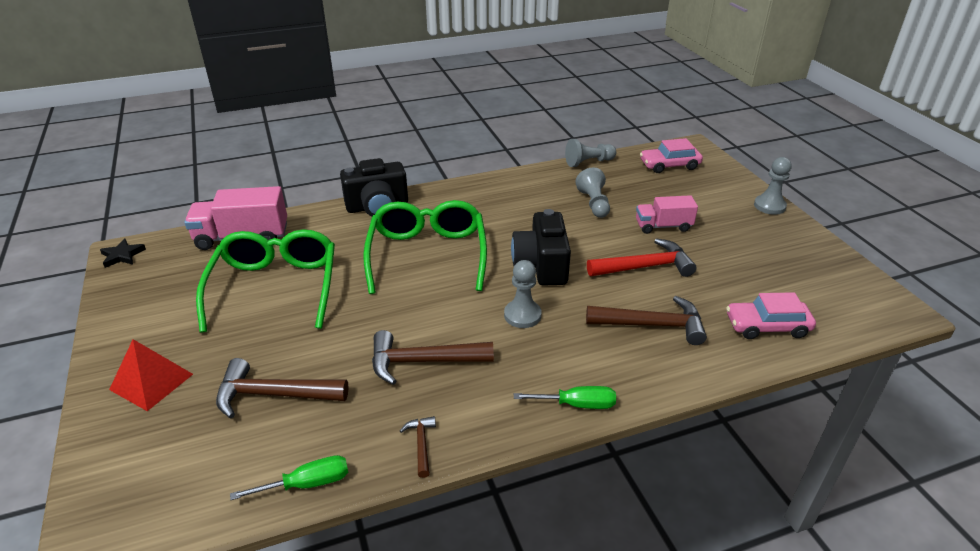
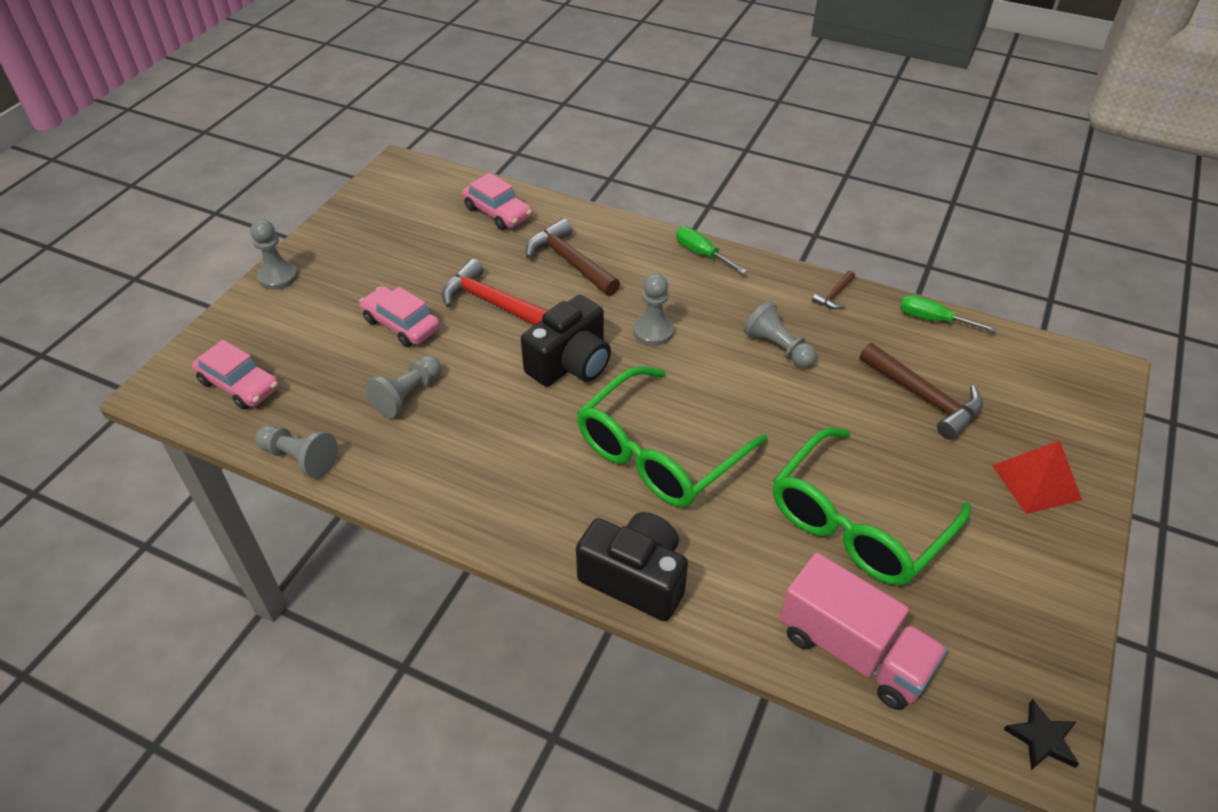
camera: 135 degrees left, 10 degrees up
(423, 361) = (778, 347): brown hammer -> grey pawn
(663, 226) = (401, 324): pink truck -> pink car

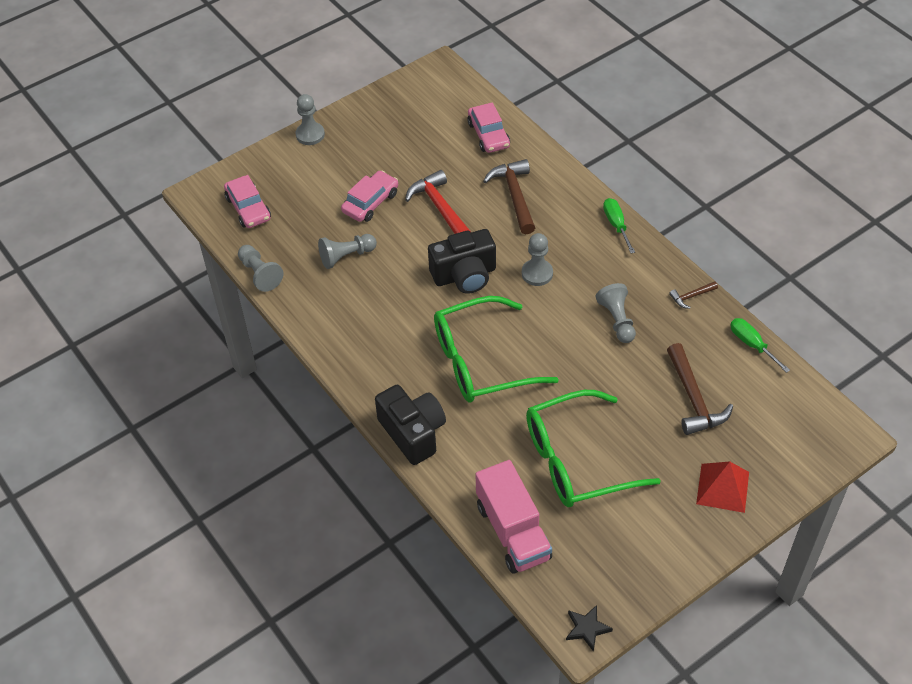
camera: 30 degrees right, 5 degrees up
(401, 324) = (370, 202): pink car -> pink car turned 60 degrees clockwise

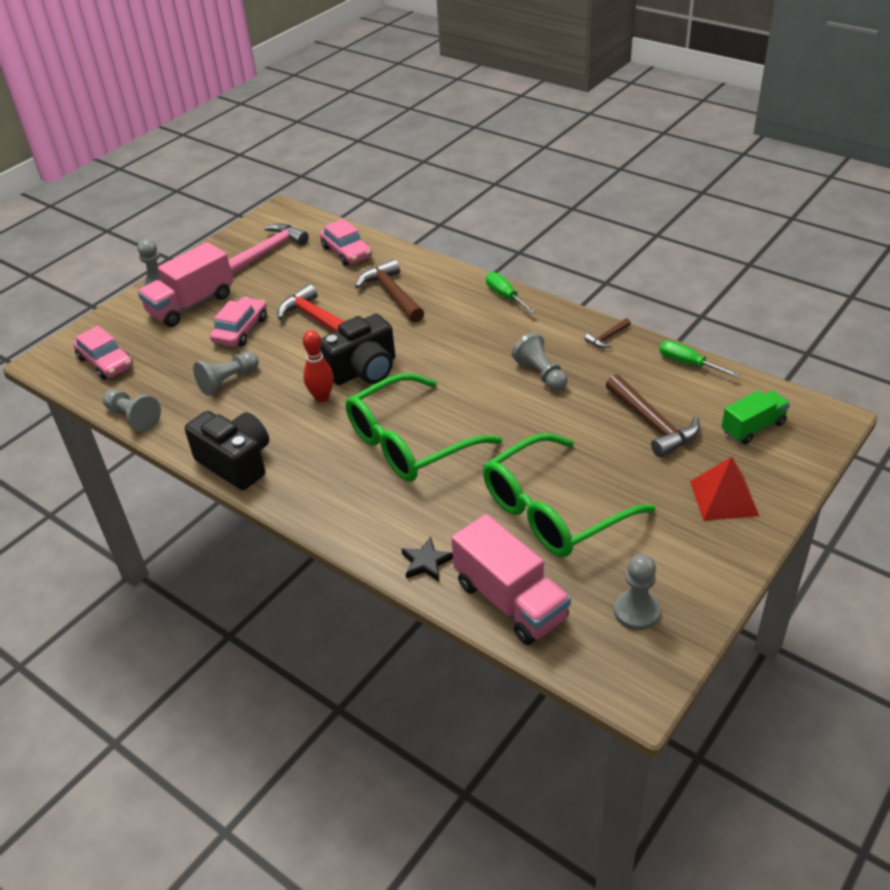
camera: 15 degrees left, 10 degrees down
(334, 162) = (191, 304): none -> pink truck
(413, 433) = (356, 529): black camera -> black camera (236, 463)
(418, 115) = (268, 251): none -> pink hammer
(421, 295) = (322, 397): none -> red bowling pin
(537, 273) = (440, 352): grey pawn -> grey pawn (636, 611)
(587, 628) = (641, 683): black star -> black star (426, 562)
(779, 426) = (753, 427): none -> green truck

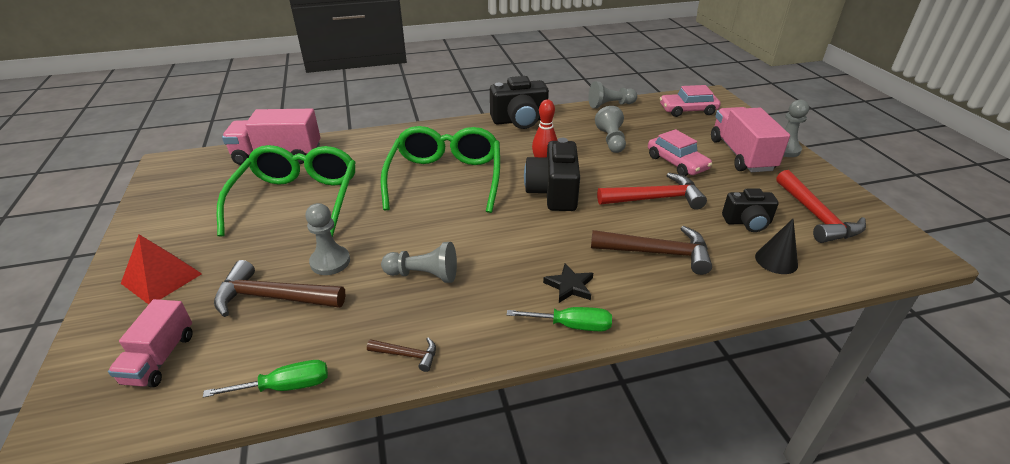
camera: 125 degrees right, 5 degrees down
(268, 251) = (816, 216): pink hammer -> red hammer
(308, 273) = (747, 222): none -> black camera
(346, 252) = (776, 260): pink car -> black cone
(426, 562) = (347, 144): black star -> black star (569, 286)
(607, 337) = (407, 355): brown hammer -> brown hammer turned 105 degrees clockwise
(636, 611) = (192, 187): grey pawn -> grey pawn (330, 262)
(753, 427) = (160, 358): green truck -> pink truck

